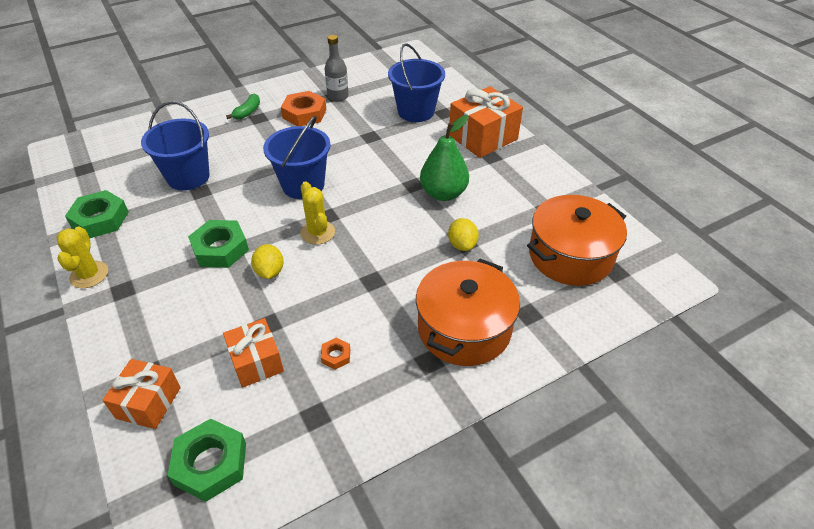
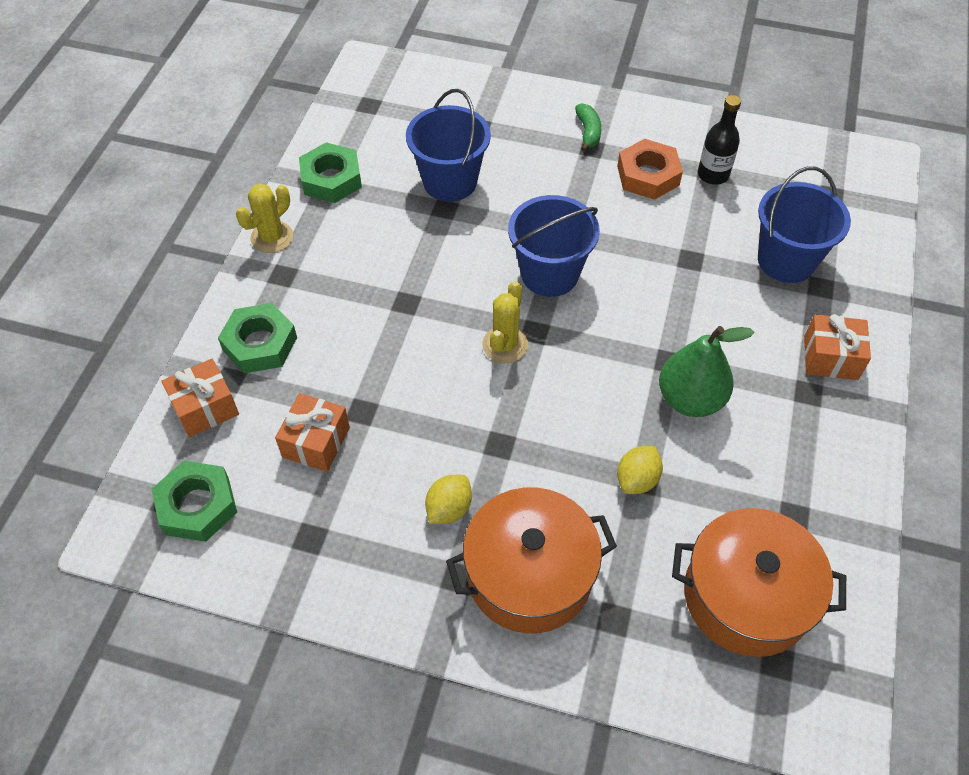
camera: 45 degrees right, 10 degrees up
(220, 249) = (399, 293): green nut -> green nut (260, 344)
(247, 112) = (588, 132): green banana -> green banana turned 75 degrees counterclockwise
(270, 272) = (417, 355): yellow lemon -> yellow lemon (449, 509)
(336, 356) = (384, 495): orange nut -> none
(338, 96) = (713, 175): grey bottle -> black bottle
(483, 137) = (830, 358): orange gift -> orange gift, size x0.63

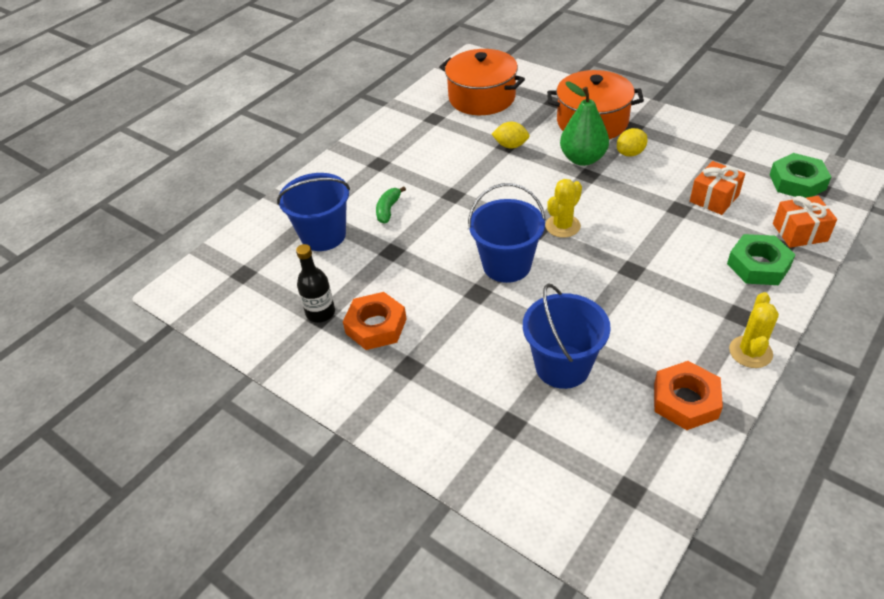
camera: 155 degrees left, 10 degrees down
(272, 237) = (750, 352): yellow cactus -> yellow cactus turned 45 degrees counterclockwise
(331, 179) = (685, 400): green nut -> orange nut
(588, 132) = (402, 385): green banana -> green banana (388, 210)
(637, 479) = (510, 146): yellow lemon -> yellow lemon turned 45 degrees clockwise
(690, 399) = (453, 174): green pear -> green pear (583, 159)
(830, 358) = (349, 176): orange gift -> none

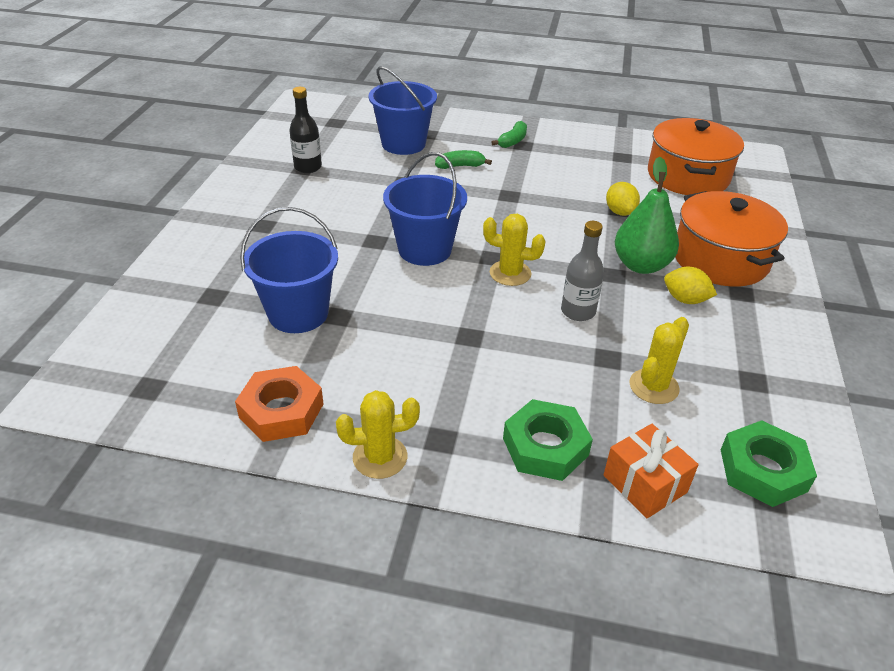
camera: 60 degrees right, 5 degrees down
(368, 167) = (512, 141): none -> green banana
(376, 326) = (304, 197): orange nut -> none
(623, 206) = (578, 311): none -> grey bottle
(714, 198) = (654, 386): orange gift -> yellow cactus

